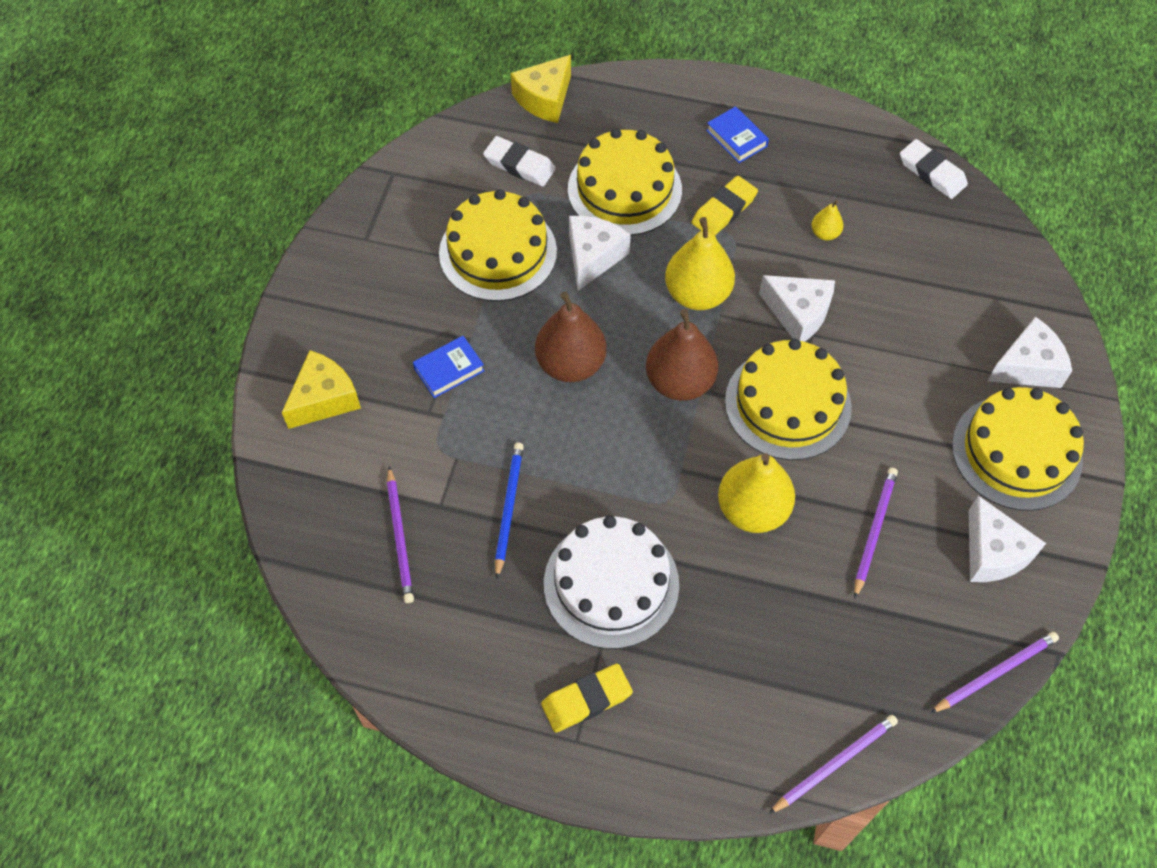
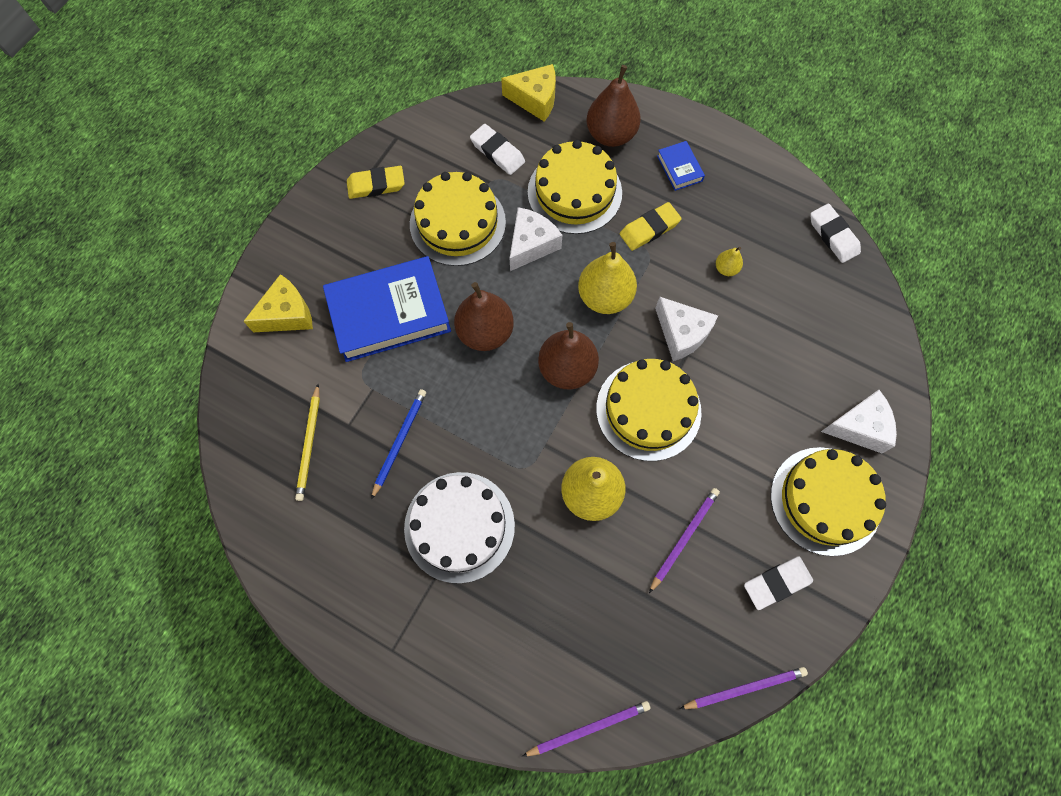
camera: 15 degrees right, 10 degrees up
(400, 537) = (309, 444): purple pencil -> yellow pencil
(449, 369) = (389, 313): blue book -> blue book, size x2.28
(545, 99) = (535, 99): yellow cheese -> yellow cheese turned 135 degrees counterclockwise
(586, 700) = (410, 618): yellow eraser -> yellow eraser (376, 185)
(646, 119) = (611, 135): none -> brown pear
(992, 552) = (776, 583): white cheese -> white eraser

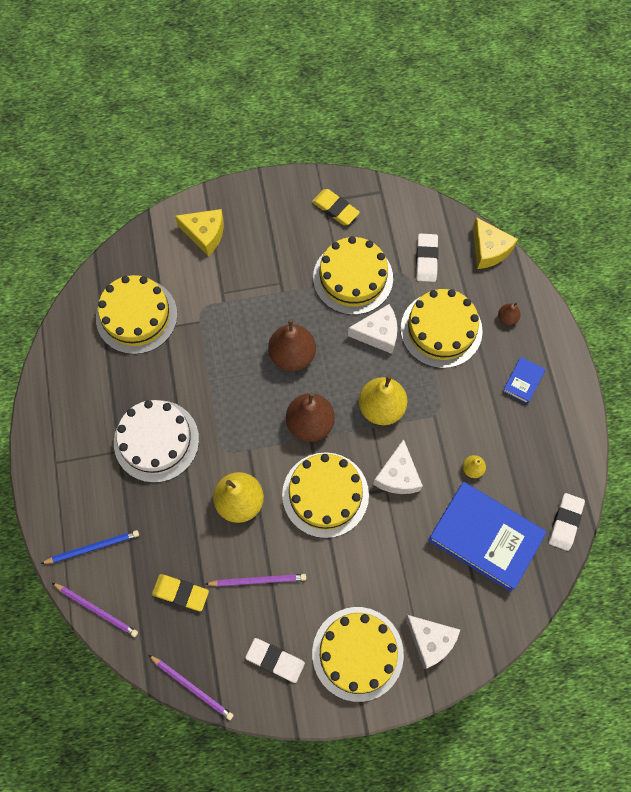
camera: 50 degrees right, 0 degrees up
(309, 444) = (136, 316): yellow pencil -> yellow cake
(389, 313) = (256, 290): blue book -> blue book (485, 537)
(399, 442) = (179, 364): blue pencil -> blue pencil (93, 547)
(611, 135) = (507, 318): brown pear -> brown pear, size x0.47
(649, 229) = (457, 397): yellow eraser -> yellow eraser (181, 593)

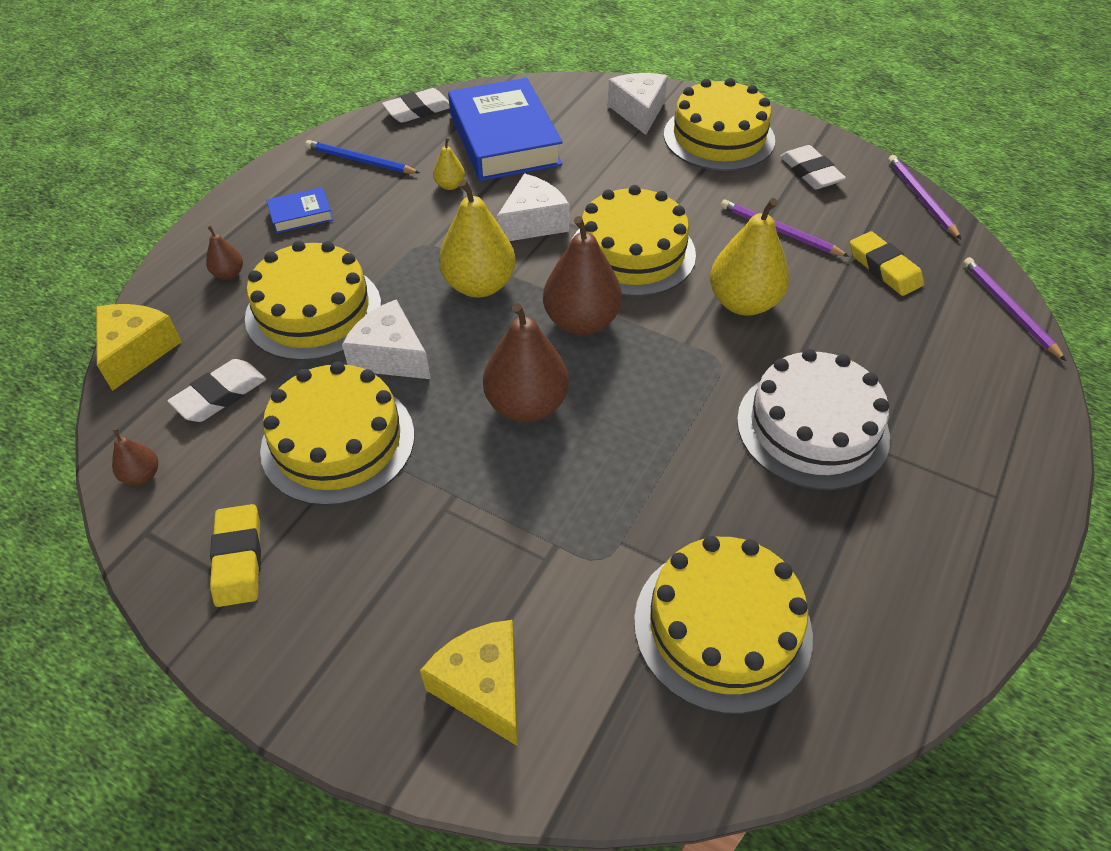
camera: 140 degrees left, 20 degrees down
(93, 547) = (983, 368): blue pencil -> blue pencil (360, 161)
(410, 208) = (142, 475): none -> brown pear

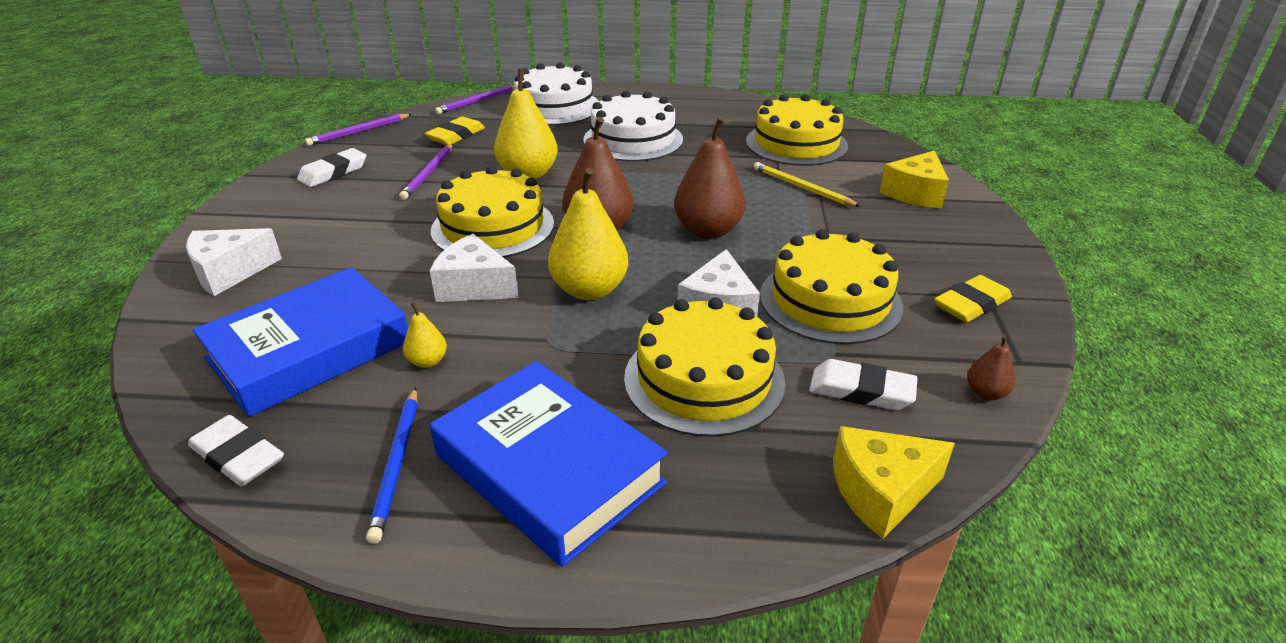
camera: 115 degrees left, 15 degrees down
(229, 274) = (702, 480): brown pear -> none
(301, 215) = (549, 469): blue book -> blue book, size x2.28
(575, 550) = (802, 188): none -> yellow pencil
(719, 137) = (280, 219): yellow cake -> none
(967, 381) = (554, 107): none -> white cake

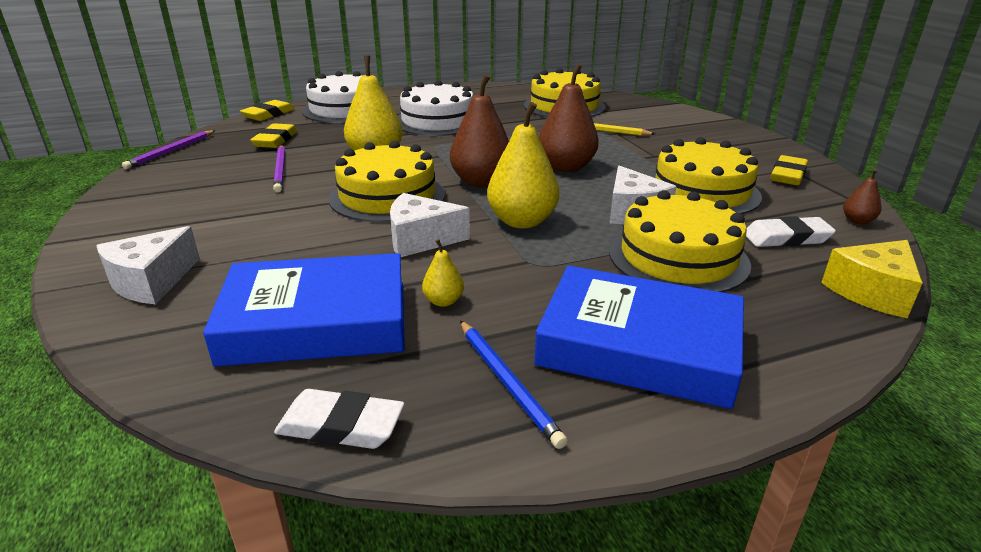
camera: 25 degrees left, 5 degrees down
(309, 350) = (316, 322): blue book -> blue book turned 60 degrees clockwise
(333, 172) = (179, 184): white eraser -> none
(478, 101) = (268, 115): purple pencil -> yellow eraser
(915, 193) = (677, 122): yellow cheese -> none

